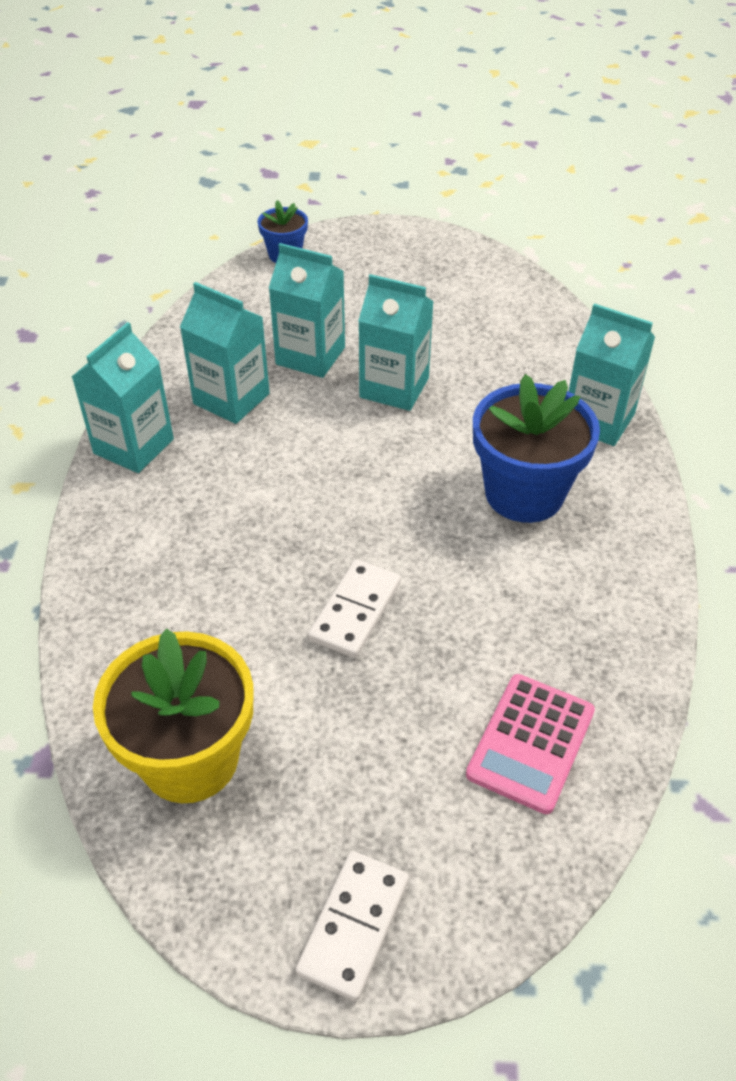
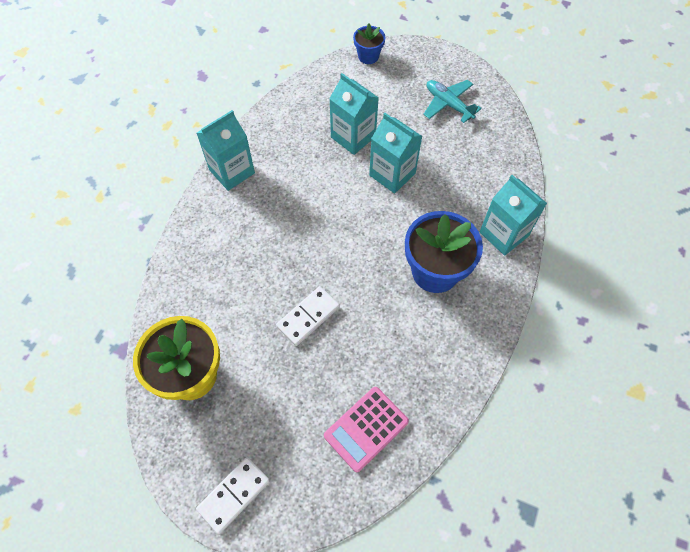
camera: 20 degrees right, 15 degrees up
(231, 399) = (296, 154): turquoise carton -> none
(433, 285) = (448, 104): none -> turquoise plane

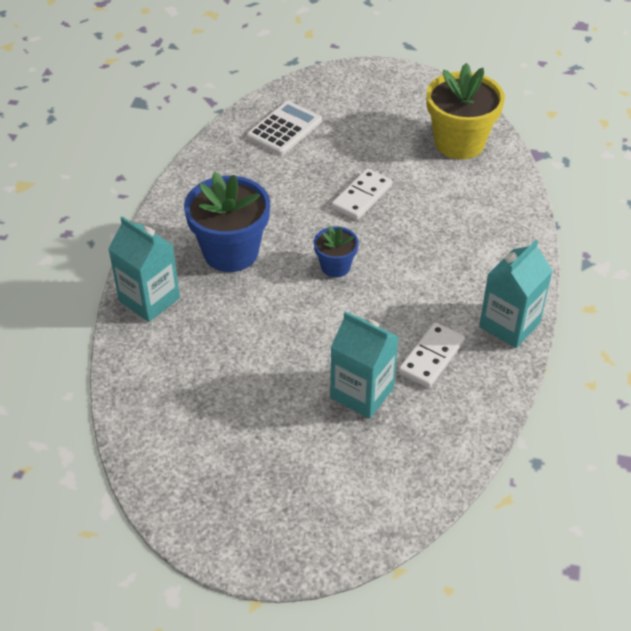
camera: 170 degrees right, 15 degrees down
(234, 495) = (386, 82): white domino -> white domino (431, 357)
(366, 428) = (284, 129): pink calculator -> white calculator
(368, 56) = (370, 535): blue flower pot -> blue flower pot (335, 266)
(392, 174) = (297, 350): turquoise carton -> none
(448, 104) = (227, 464): turquoise plane -> none

